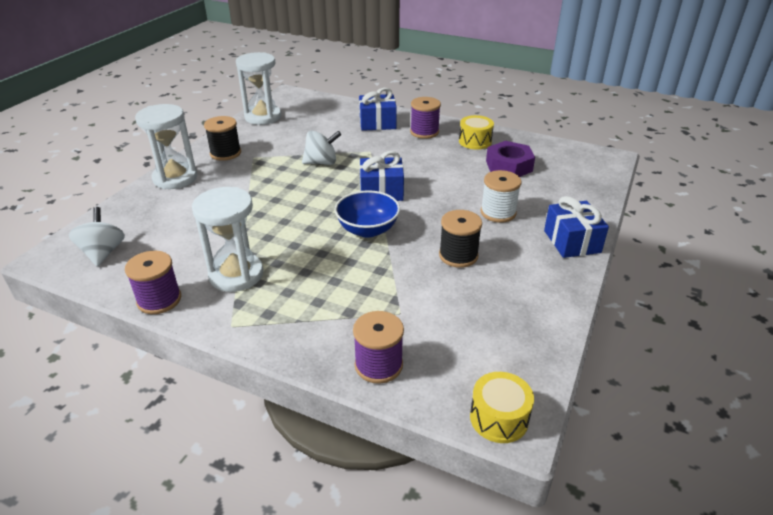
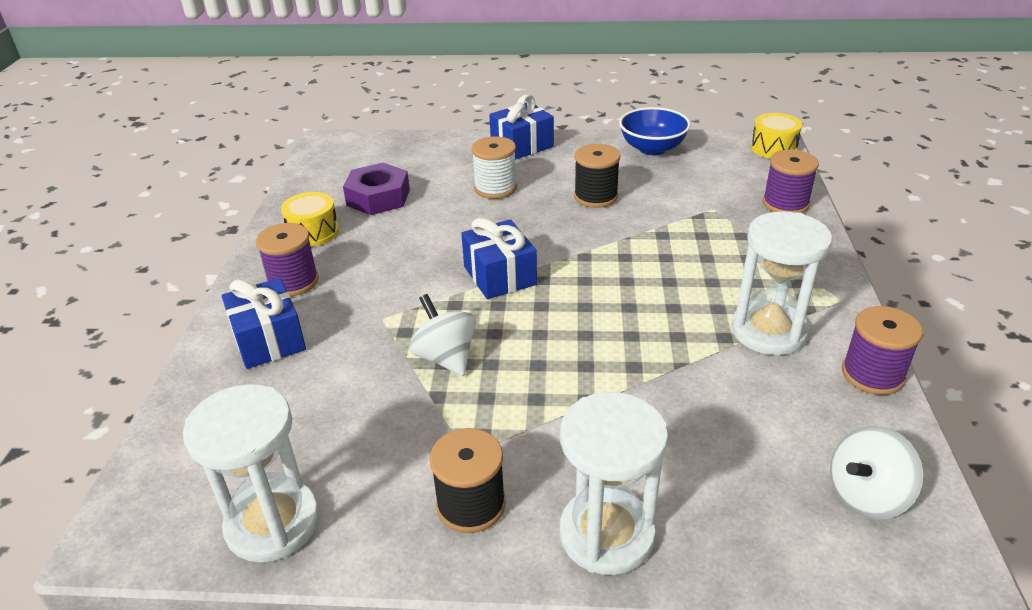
camera: 110 degrees left, 0 degrees up
(367, 230) = (596, 262): blue bowl -> blue bowl (652, 148)

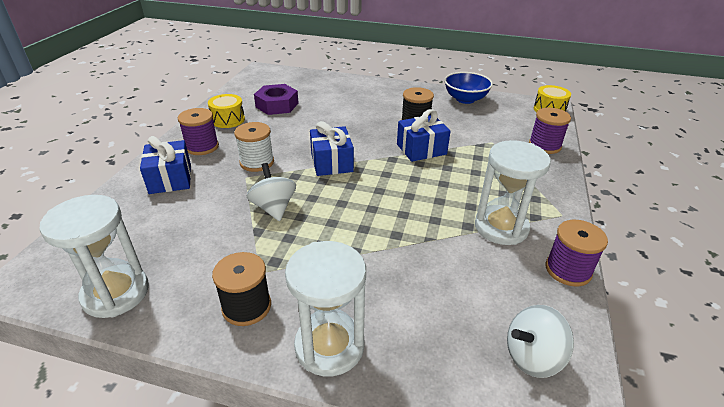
camera: 10 degrees right, 0 degrees up
(495, 188) = (352, 109): white spool -> white spool (257, 162)
(522, 145) = (380, 87): blue gift -> blue gift (421, 149)

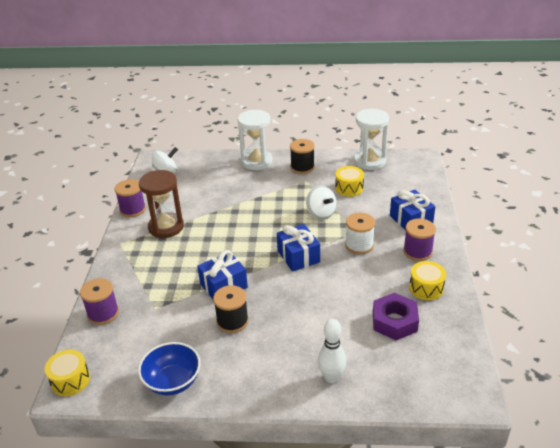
camera: 170 degrees right, 0 degrees up
(203, 241) = (349, 188): none -> yellow drum
(347, 87) = (331, 377): none -> white bowling pin
(501, 227) = (166, 227): white hourglass -> brown hourglass

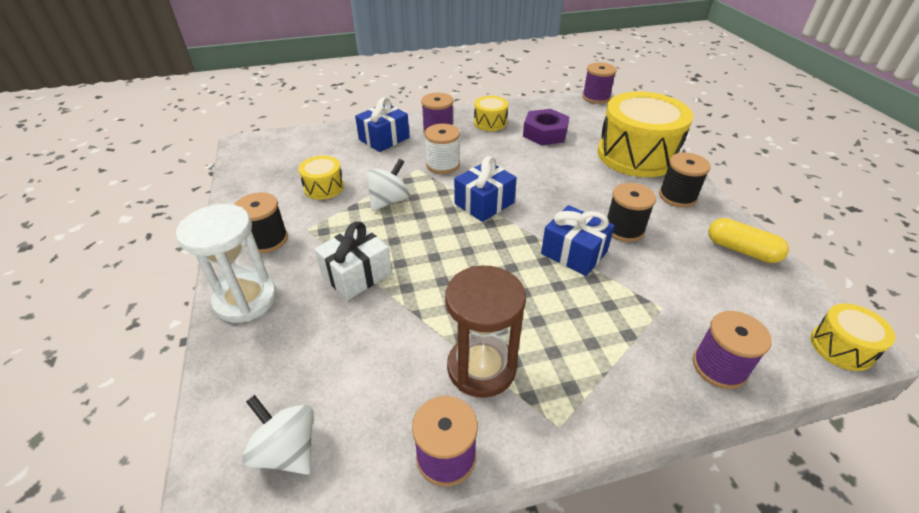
camera: 110 degrees left, 5 degrees up
(173, 381) = (741, 250): blue bowl -> yellow capsule
(254, 376) = (677, 196): none -> black spool
(255, 195) = (356, 274): none -> white gift
(331, 377) = (636, 155): white bowling pin -> yellow drum
(369, 161) = (252, 180): white hourglass -> none
(474, 397) = (596, 97): none -> purple spool

